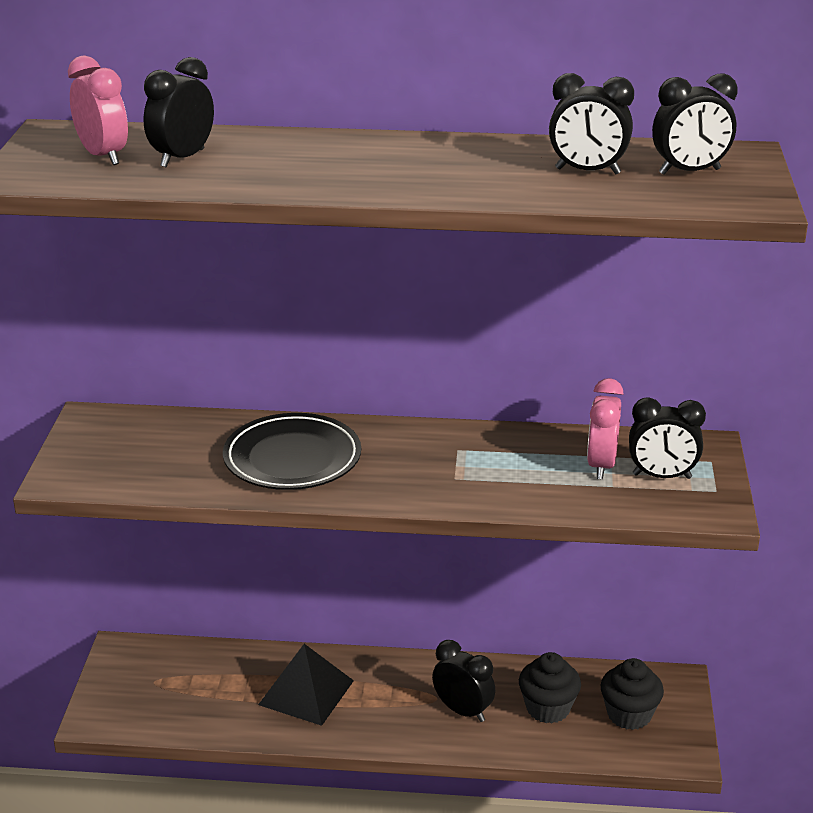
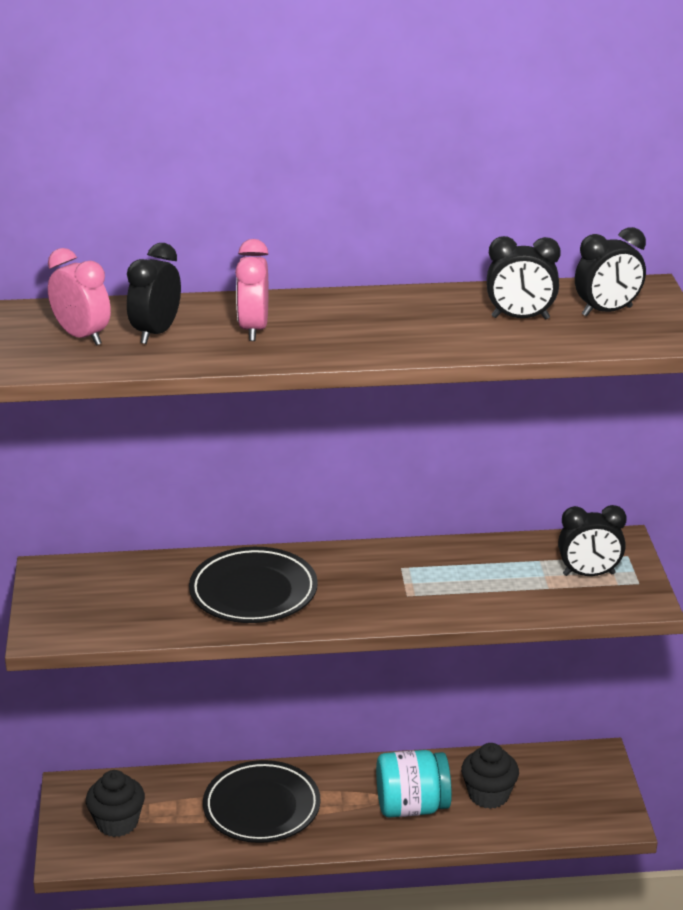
camera: 10 degrees left, 0 degrees up
(306, 692) = (261, 807): black pyramid -> black plate
(463, 711) = (412, 806): black clock -> turquoise jar
(601, 465) = (533, 569): pink clock -> pink clock (253, 329)
(629, 714) = (562, 791): black cupcake -> black cupcake (117, 822)

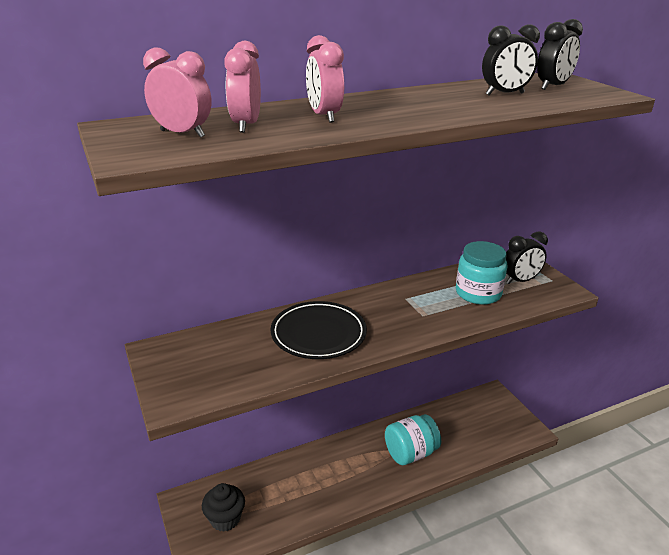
camera: 20 degrees left, 0 degrees up
(156, 333) = (246, 126): black clock -> pink clock
(261, 807) = (318, 479): black plate -> none
(488, 795) = (450, 433): black cupcake -> none
(509, 580) = (478, 293): none -> turquoise jar

